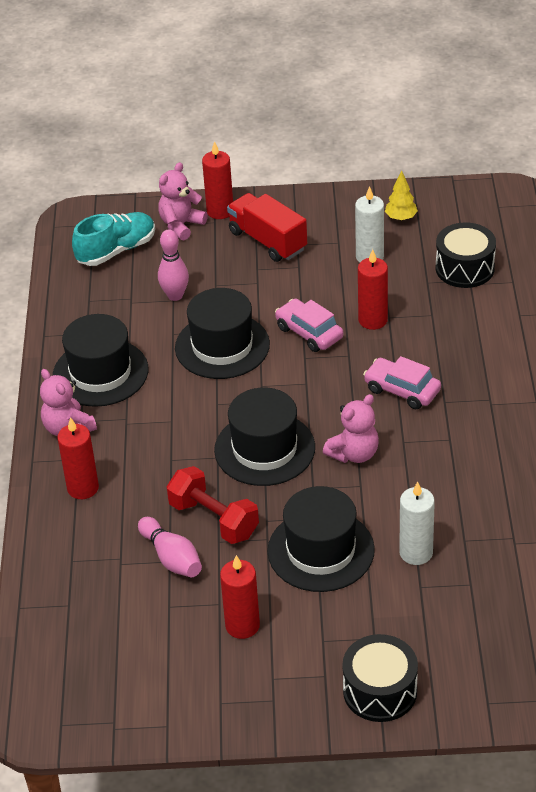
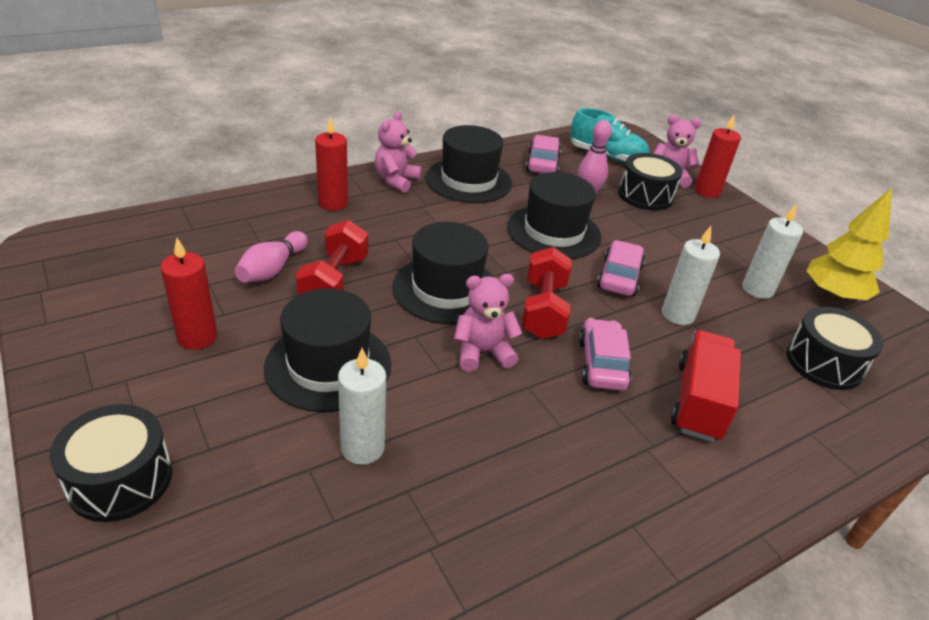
camera: 55 degrees right, 5 degrees down
(102, 305) = (542, 164): none -> pink car
(201, 257) = (645, 195): none -> black drum
(267, 241) = (704, 224): red truck -> red truck (698, 401)
(324, 398) = (543, 310): none -> red dumbbell
(354, 454) = (482, 352): pink teddy bear -> pink teddy bear turned 150 degrees clockwise
(373, 320) = (678, 315): red candle -> white candle
(401, 218) = (832, 296): yellow tree -> yellow tree, size x1.82

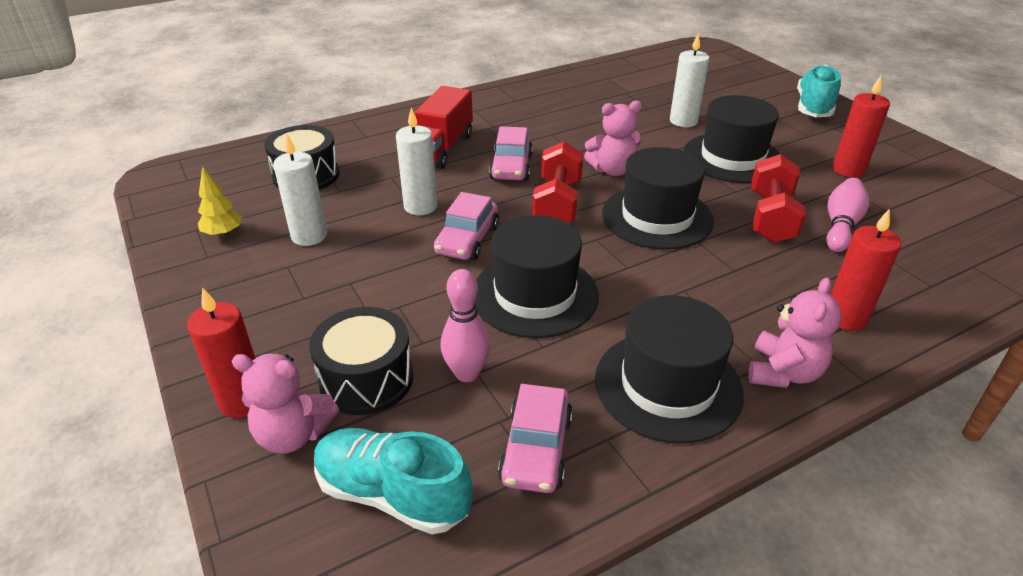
camera: 175 degrees left, 0 degrees up
(120, 479) = (813, 107): black drum -> turquoise shoe
(832, 296) = (223, 234): yellow tree -> yellow tree, size x0.55

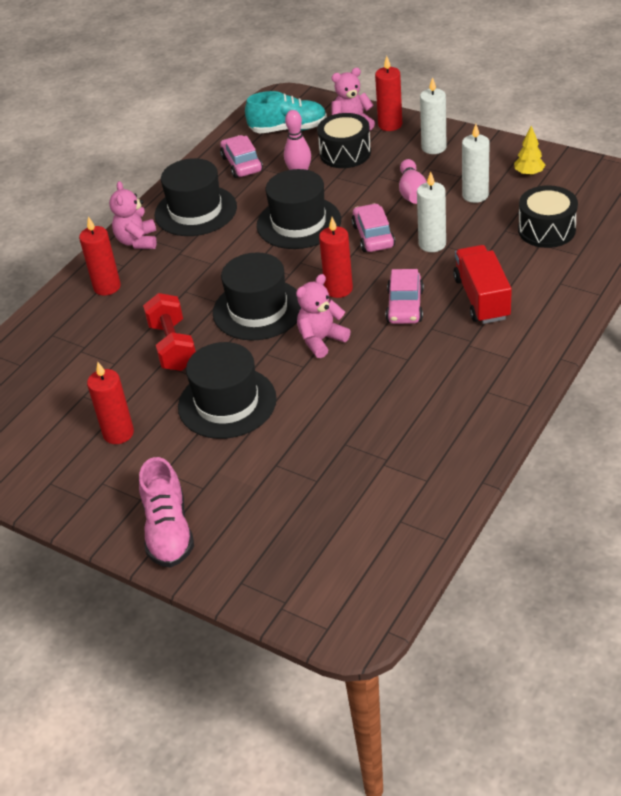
camera: 155 degrees right, 5 degrees up
(511, 167) = (405, 306): pink car -> pink car turned 150 degrees counterclockwise
(557, 203) = (338, 289): red dumbbell -> red candle
(683, 121) = (297, 436): white candle -> white candle (434, 147)
(813, 107) = (168, 531): turquoise shoe -> pink shoe
(840, 226) = (118, 362): pink bowling pin -> pink bowling pin (412, 192)

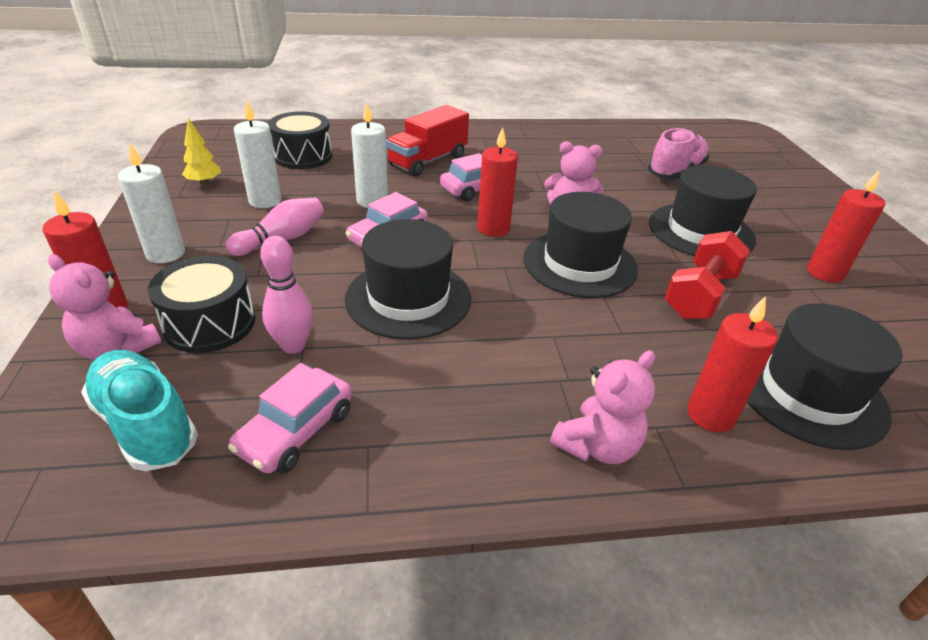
camera: 135 degrees left, 5 degrees down
(168, 531) = (828, 206): pink shoe -> pink shoe (675, 172)
(195, 211) = (466, 417): black hat -> black hat (809, 392)

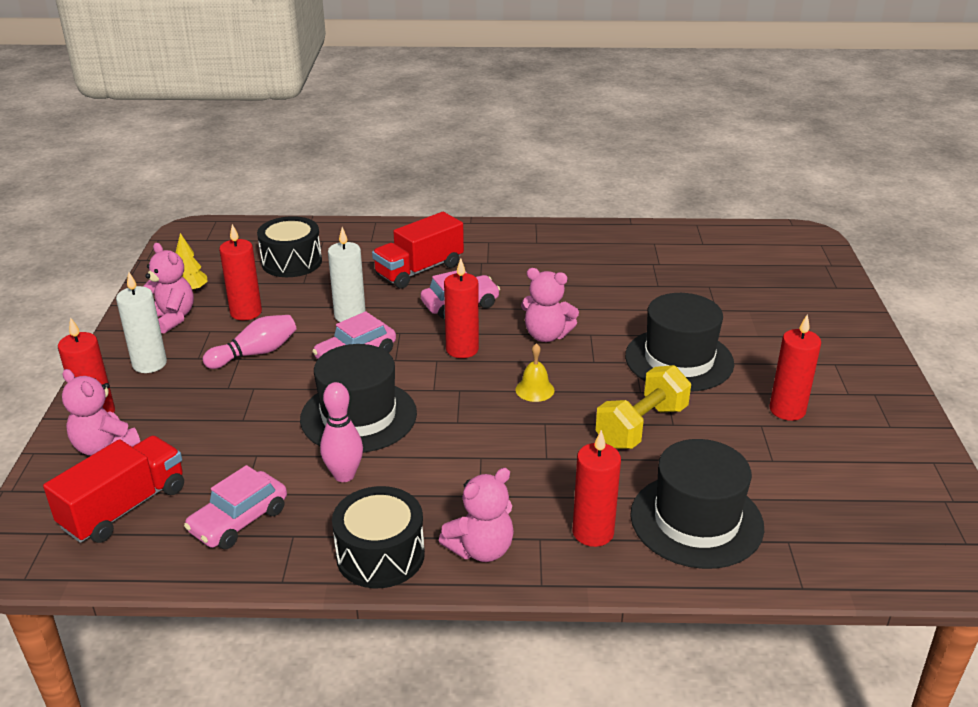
camera: 10 degrees right, 5 degrees down
(146, 424) = (124, 507): turquoise shoe -> red truck
(186, 208) = (171, 318): none -> pink teddy bear
(210, 323) = (181, 430): black drum -> black drum (380, 555)
(265, 201) = (246, 312): white candle -> red candle
(293, 345) = (248, 453): pink bowling pin -> pink bowling pin (344, 475)
(579, 264) = (534, 390): black hat -> yellow bell
(675, 172) = (688, 289): pink shoe -> none
(700, 295) = (641, 426): red dumbbell -> yellow dumbbell

